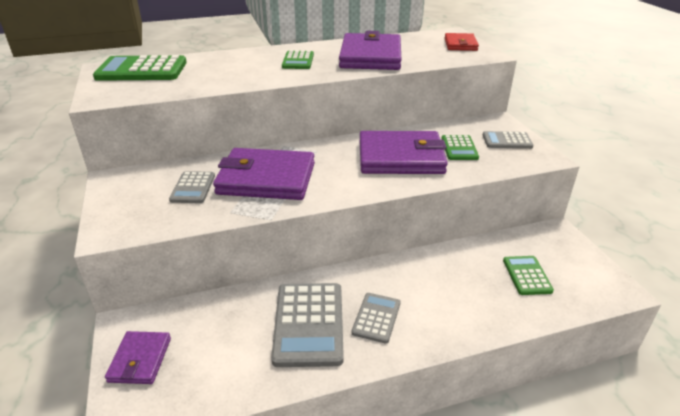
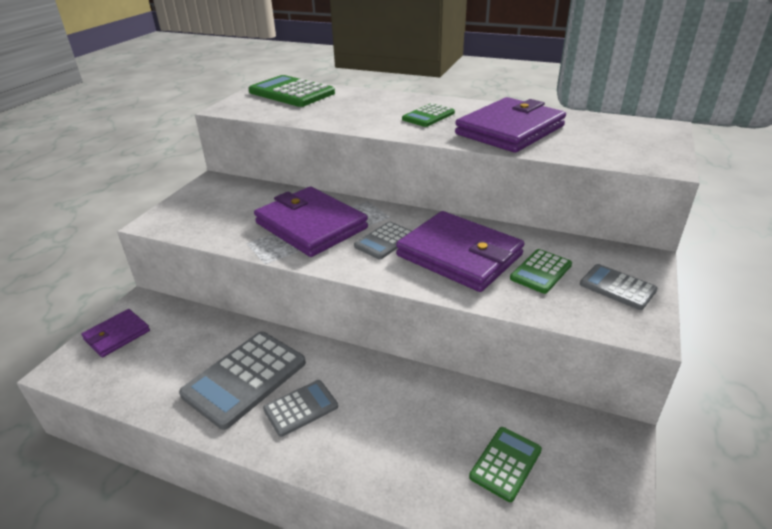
camera: 40 degrees right, 0 degrees up
(193, 188) = (249, 211): grey calculator -> grey calculator (384, 241)
(460, 44) = (648, 143): red wallet -> none

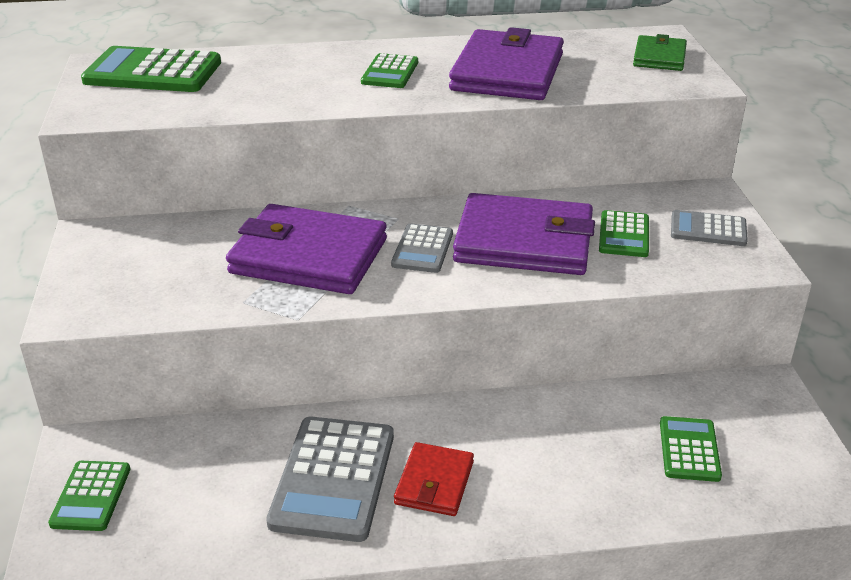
camera: 30 degrees left, 0 degrees up
(117, 335) = (91, 496): purple wallet -> green calculator
(301, 408) = (434, 483): grey calculator -> red wallet
(644, 141) = (659, 57): none -> green wallet

